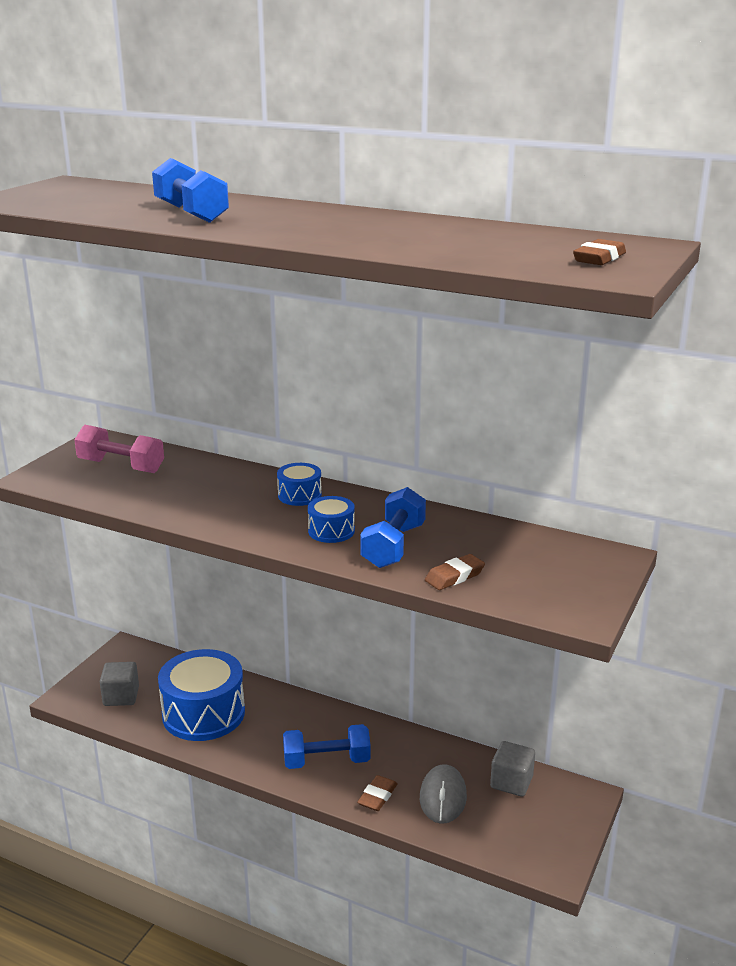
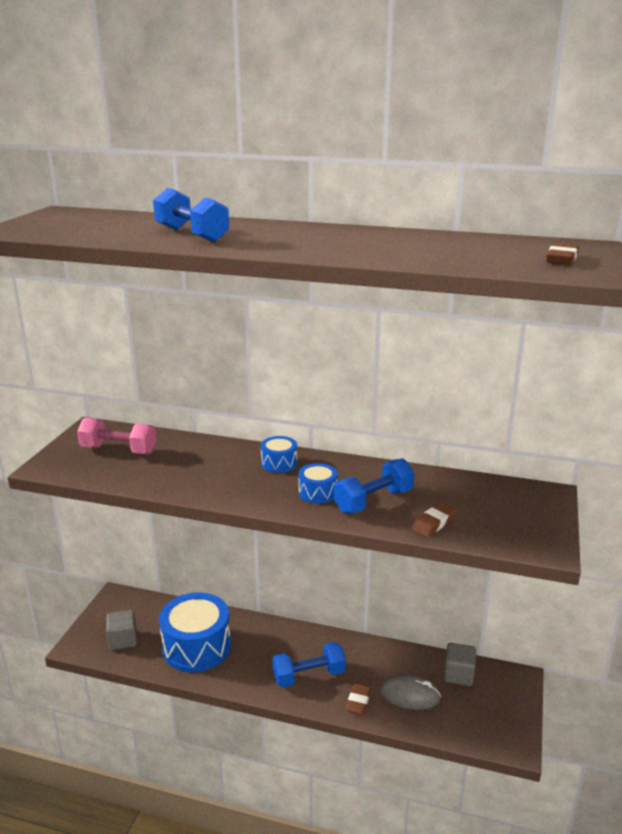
camera: 10 degrees left, 0 degrees up
(393, 546) = (373, 501): blue dumbbell -> blue dumbbell turned 45 degrees clockwise
(443, 797) = (410, 695): grey mouse -> grey mouse turned 75 degrees counterclockwise

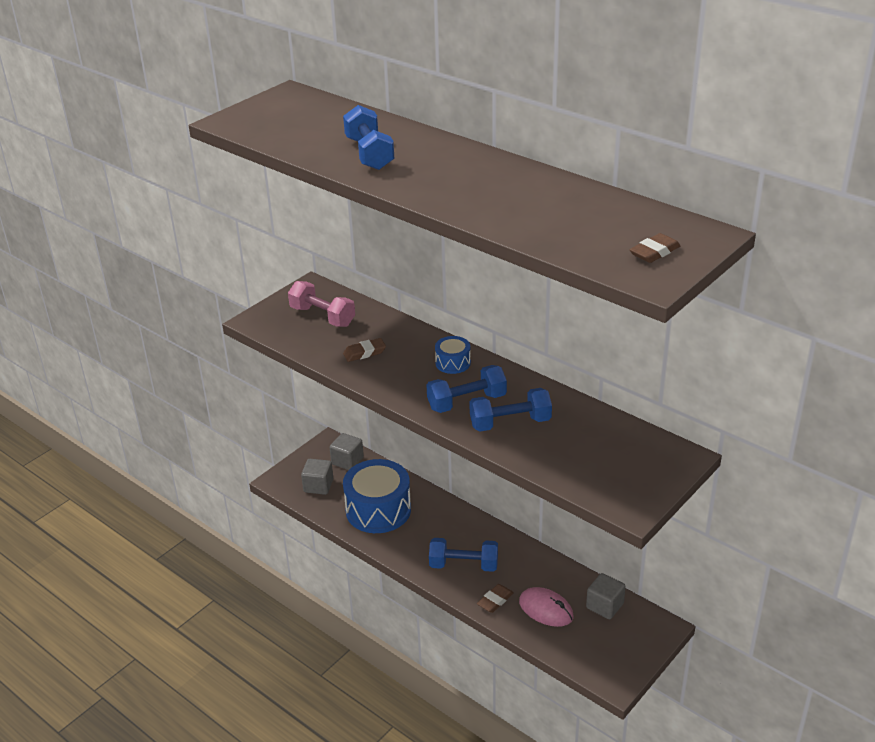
camera: 25 degrees right, 10 degrees up
(142, 608) = (347, 461): none -> grey cube
(317, 492) = (466, 402): blue drum -> blue dumbbell
(410, 695) = (546, 609): grey mouse -> pink mouse
(433, 523) = (547, 458): brown eraser -> brown eraser (364, 353)

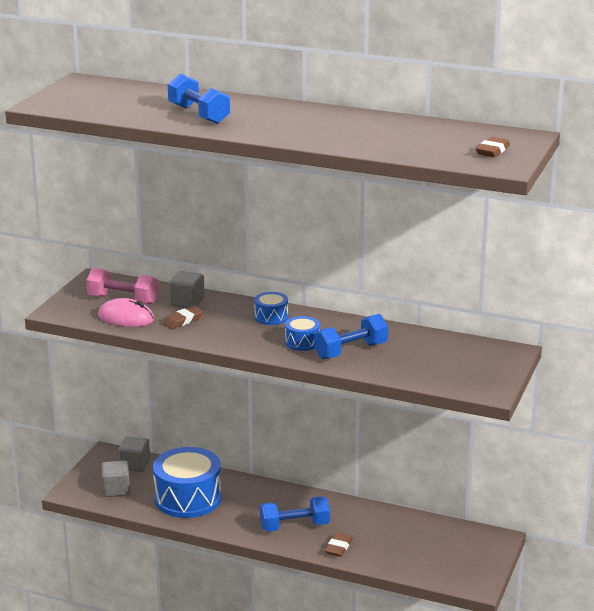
camera: 20 degrees left, 10 degrees down
(466, 402) = (302, 342): blue dumbbell -> blue drum
(546, 609) = (389, 545): pink mouse -> pink mouse (126, 318)
(604, 606) = (440, 533): grey cube -> grey cube (187, 302)

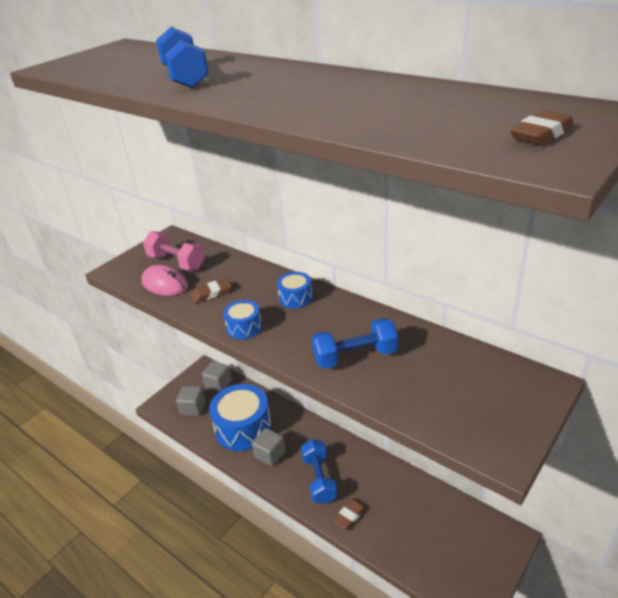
camera: 20 degrees right, 10 degrees up
(187, 302) = (229, 271): grey cube -> grey cube (270, 454)
(294, 526) = (319, 479): blue dumbbell -> blue dumbbell turned 75 degrees clockwise
(302, 342) = (310, 336): blue drum -> blue drum (244, 327)

